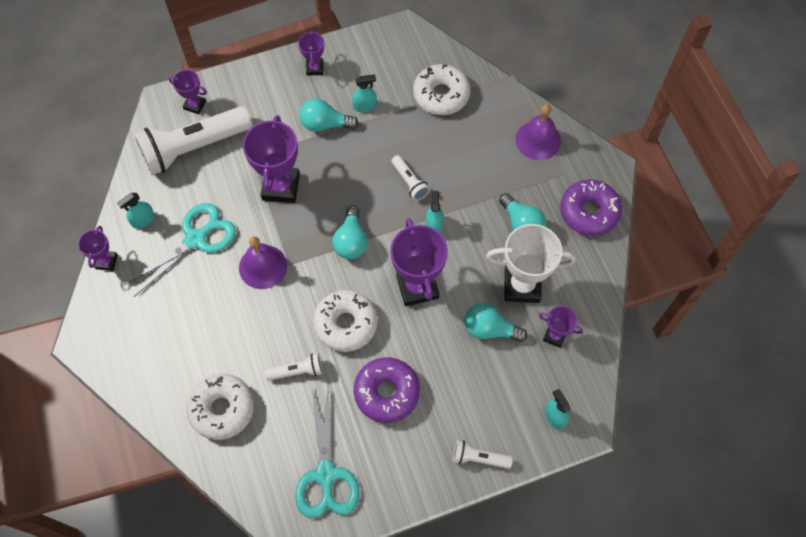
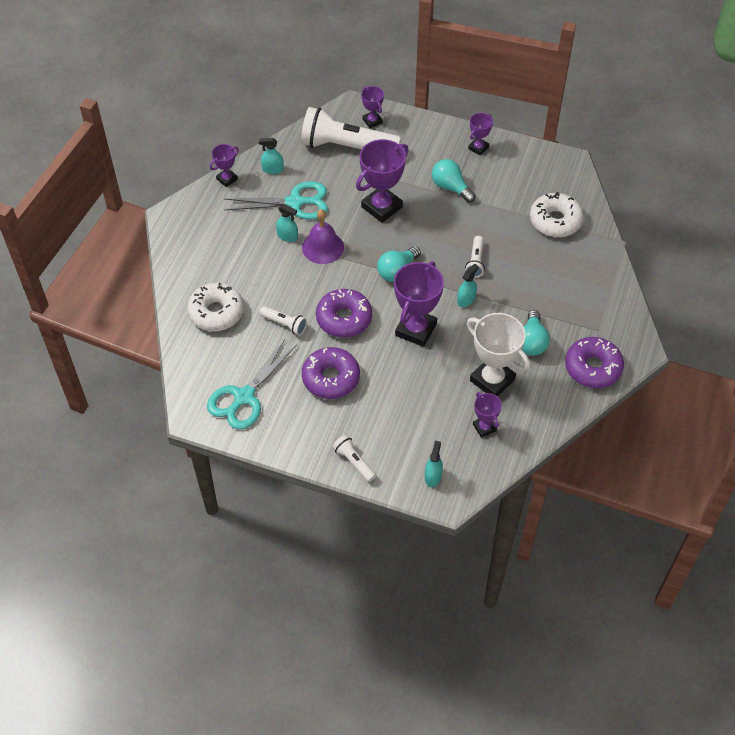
camera: 40 degrees right, 10 degrees down
(346, 324) = (344, 318): white donut -> purple donut
(364, 106) = (491, 193): turquoise spray bottle -> turquoise spray bottle (287, 236)
(489, 329) = (441, 390): turquoise light bulb -> none
(538, 140) = (601, 296): purple bell -> none

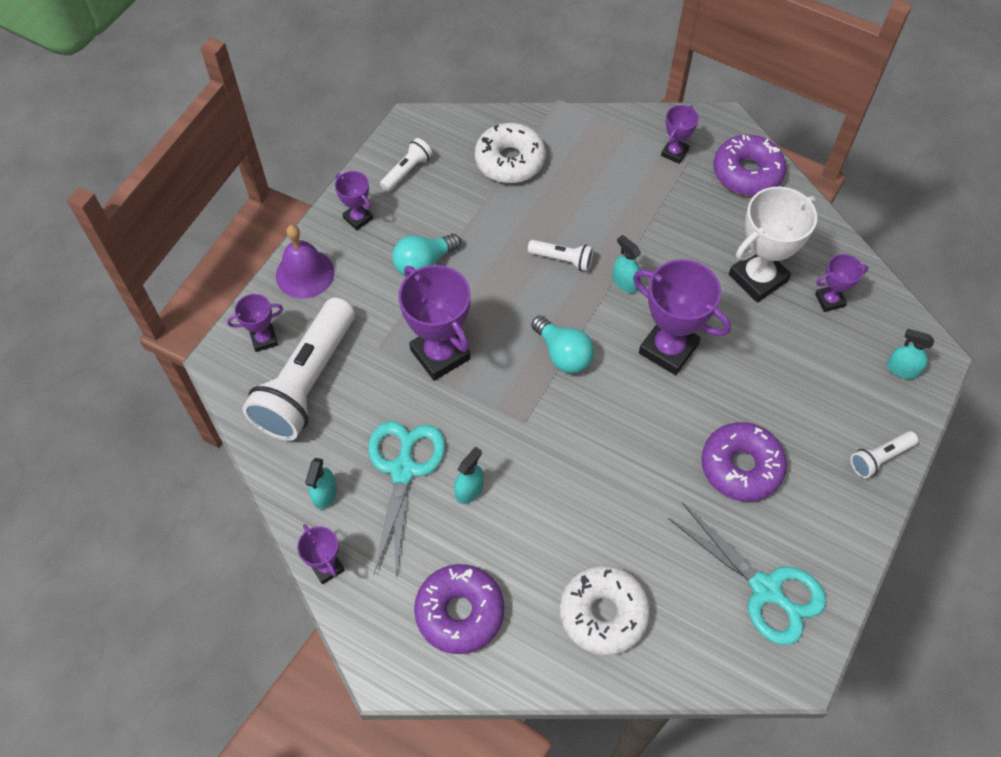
camera: 80 degrees left, 5 degrees up
(284, 324) = (638, 516): white flashlight -> white flashlight (407, 171)
(323, 247) = (501, 443): purple bell -> purple bell (305, 274)
(344, 318) = (638, 434): purple donut -> purple donut (459, 612)
(531, 342) = (702, 225): turquoise light bulb -> none
(597, 319) = (674, 153): none -> purple trophy

